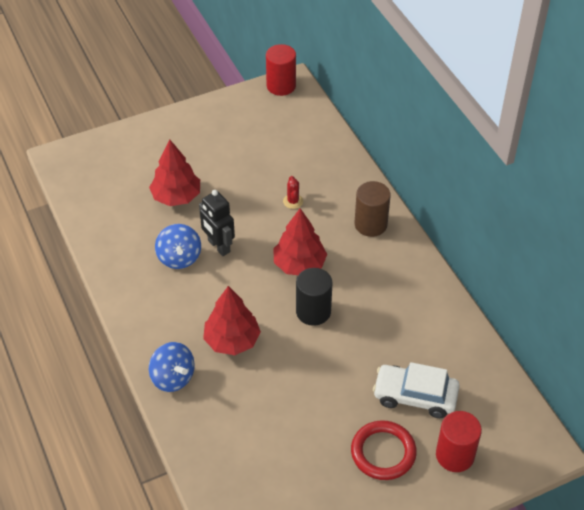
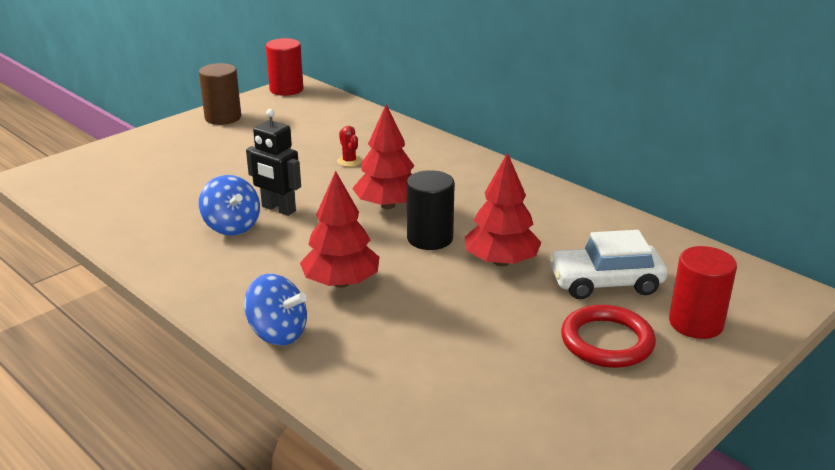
camera: 20 degrees left, 20 degrees down
(176, 197) = (203, 181): red tree -> red tree (501, 262)
(370, 224) = (450, 163): brown cylinder -> brown cylinder (223, 118)

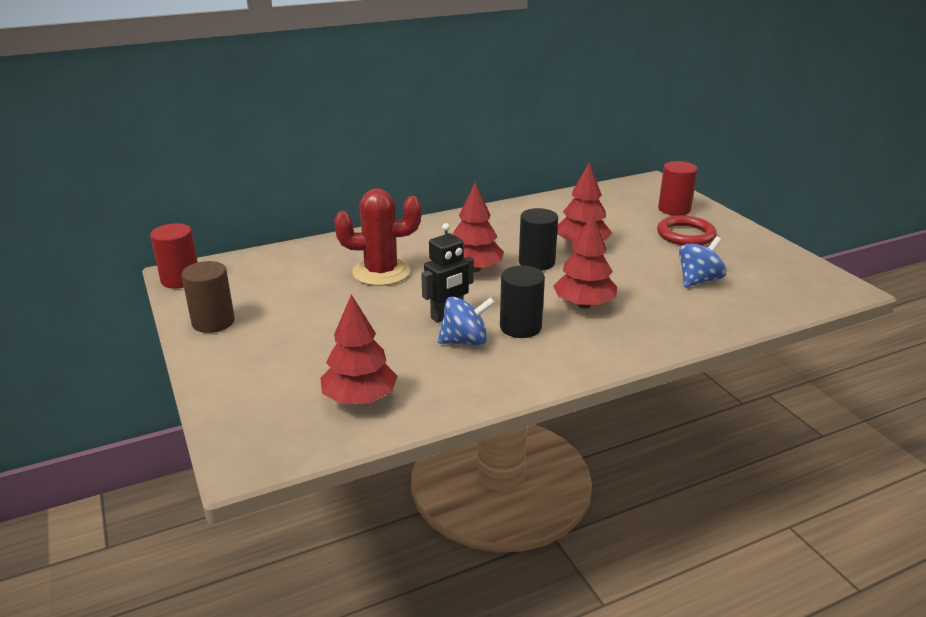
camera: 70 degrees left, 0 degrees up
(122, 198) = (360, 398): none -> red tree
(272, 251) = (520, 327): none -> black cylinder
(277, 333) = (645, 339): blue spinning top -> blue spinning top (698, 280)
(349, 161) = (381, 272): red cactus -> red cactus, size x2.46
(605, 283) = (622, 221): white car -> none

